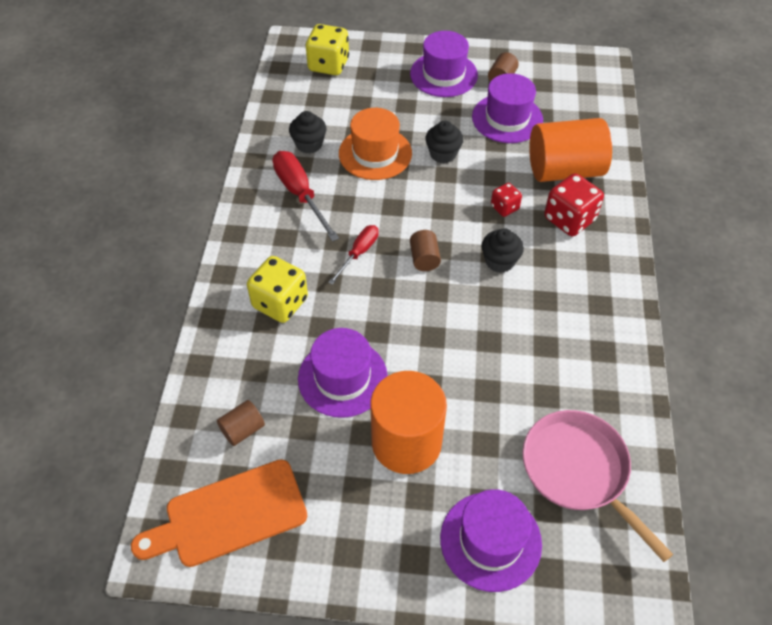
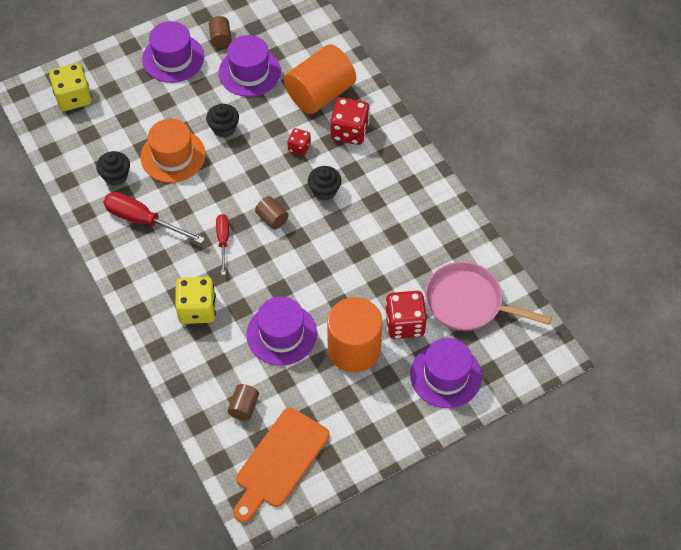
camera: 35 degrees left, 5 degrees up
(485, 449) = (404, 324): none -> red dice

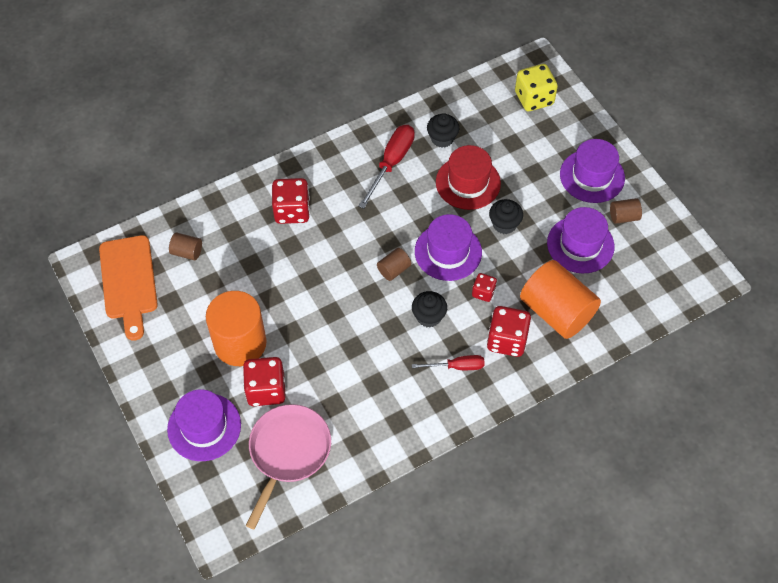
camera: 90 degrees right, 0 degrees up
(173, 156) = (468, 183): orange hat -> red hat
(197, 309) = (292, 211): yellow dice -> red dice
(223, 241) = (367, 229): red screwdriver -> red screwdriver (457, 366)
(280, 462) = (129, 282): orange cutting board -> orange cutting board turned 135 degrees counterclockwise
(281, 334) = (261, 281): purple hat -> purple hat (448, 252)

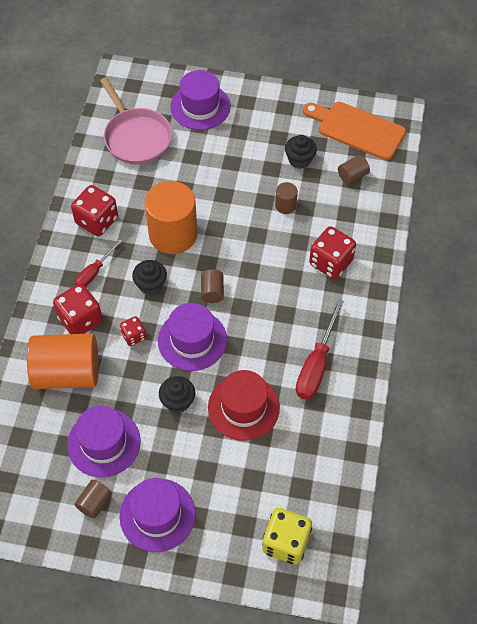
camera: 130 degrees right, 0 degrees up
(240, 343) = (243, 161): orange cylinder -> orange cylinder (173, 234)
(262, 278) = (285, 205): none -> brown cylinder
(266, 390) = (193, 153): red dice -> red dice (97, 221)
(391, 163) = (316, 365): red screwdriver -> red screwdriver turned 45 degrees clockwise
(442, 138) = (308, 424): black cupcake -> black cupcake (299, 160)

